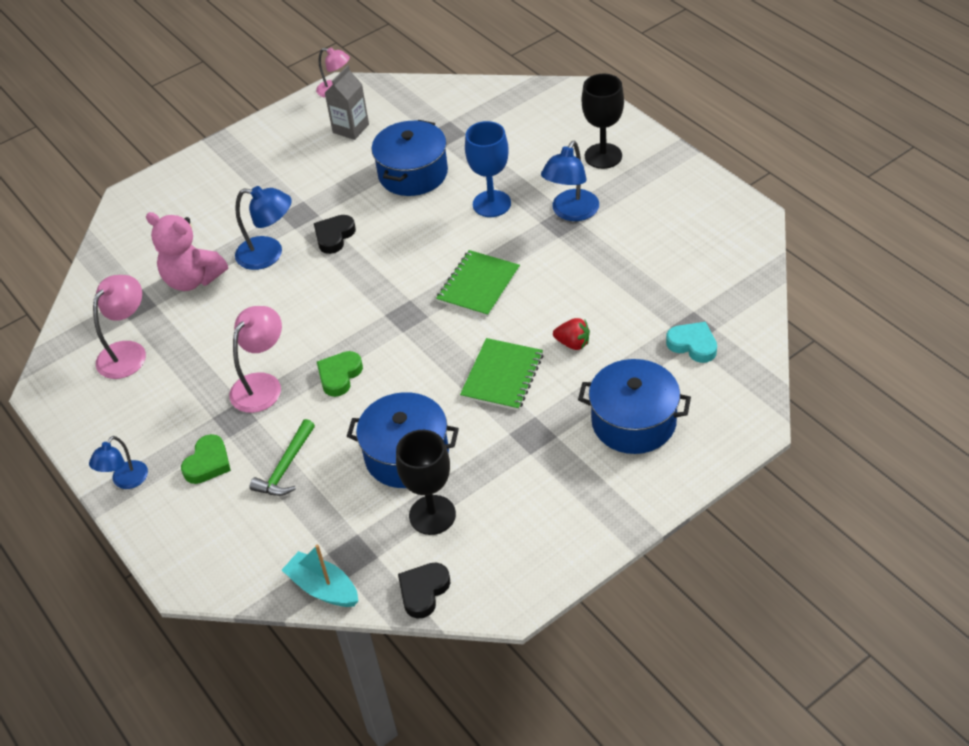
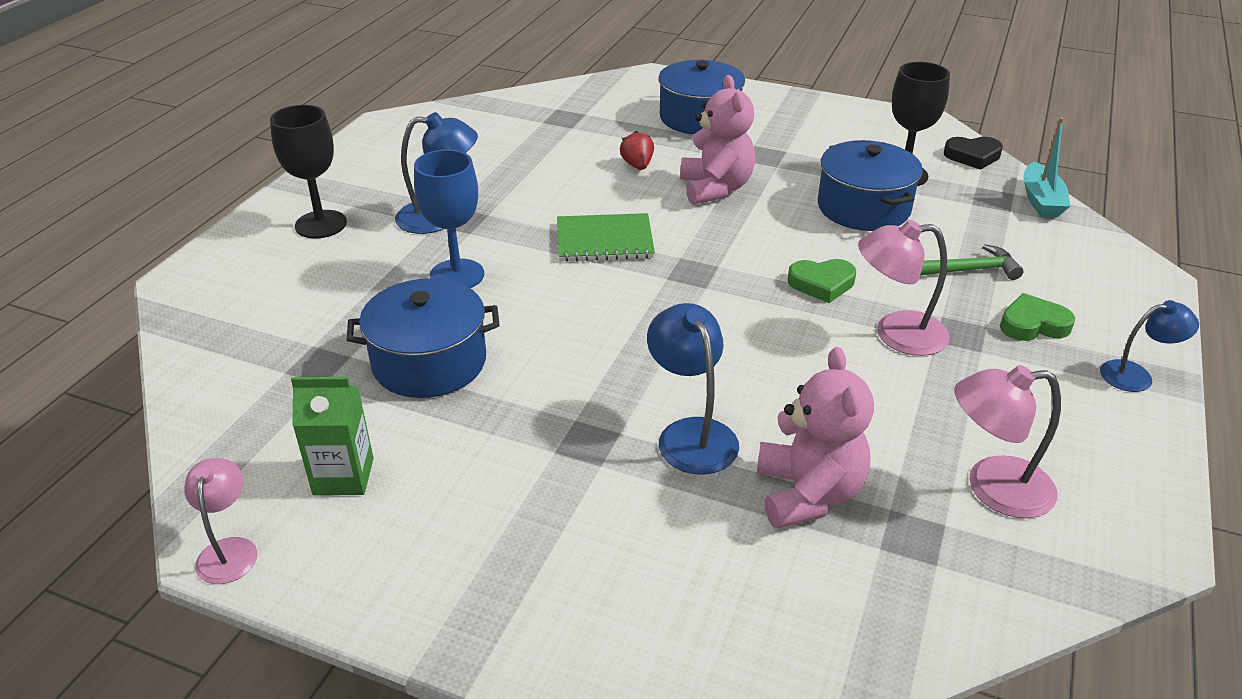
camera: 125 degrees left, 10 degrees down
(334, 236) = (607, 384): black heart -> none
(351, 128) = (343, 476): grey carton -> green carton
(502, 376) = (715, 189): green notebook -> pink teddy bear
(693, 345) = (585, 113): turquoise heart -> none

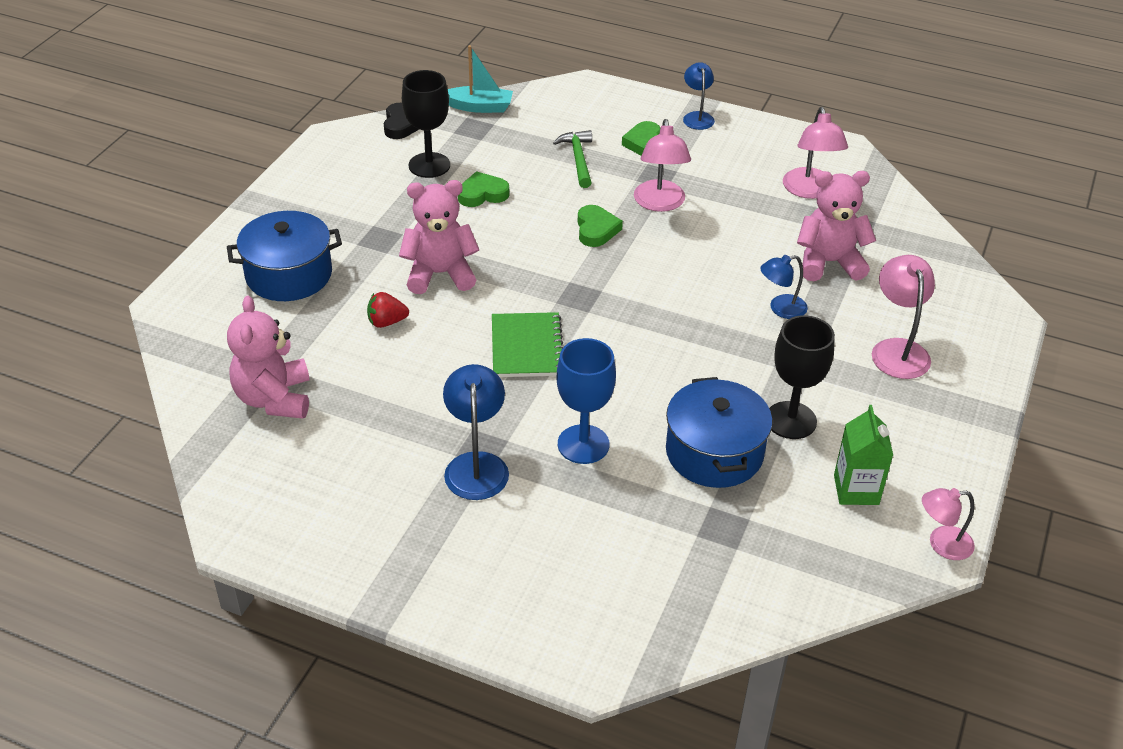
camera: 90 degrees left, 5 degrees up
(321, 224) = (483, 563): black goblet -> black goblet (791, 420)
(535, 124) = (274, 399): none -> pink teddy bear
(610, 552) = (897, 350): none -> pink lamp
(691, 434) = (781, 309): blue lamp -> blue lamp, size x0.66
(863, 208) = (482, 194): blue pot -> green heart

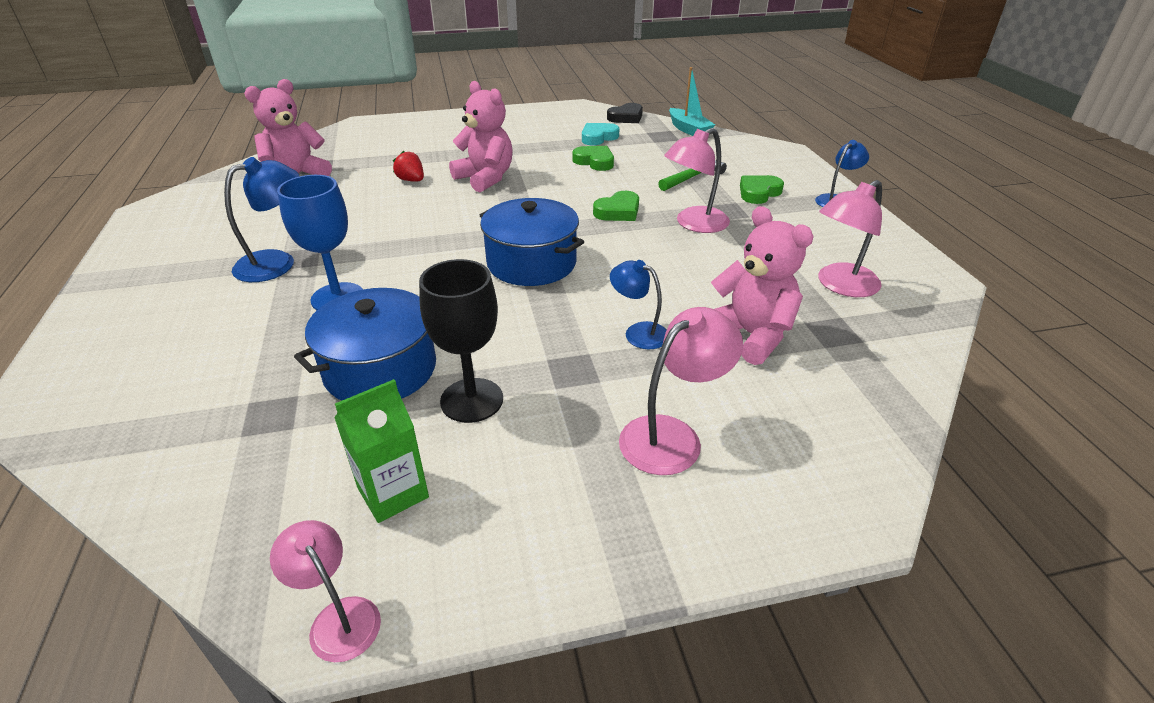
camera: 55 degrees right, 5 degrees down
(289, 275) = (426, 140): blue pot -> blue pot (531, 263)
(429, 165) = (598, 137): black goblet -> turquoise heart
(526, 347) = (438, 234): green notebook -> none

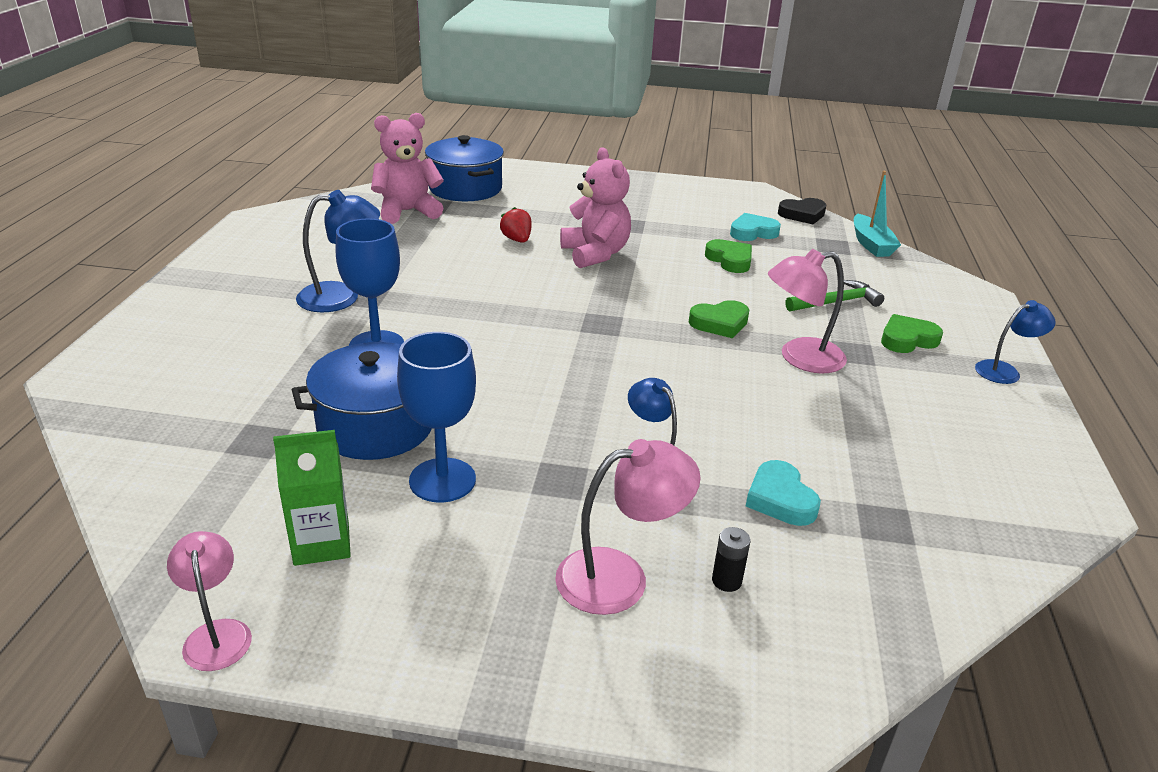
camera: 20 degrees right, 5 degrees down
(472, 400) = (442, 480): black goblet -> blue goblet
(531, 263) = (587, 357): blue pot -> blue pot (465, 188)
(750, 335) = (780, 499): pink teddy bear -> turquoise heart
(754, 412) = (726, 581): none -> black battery
(840, 286) = (933, 473): pink lamp -> none

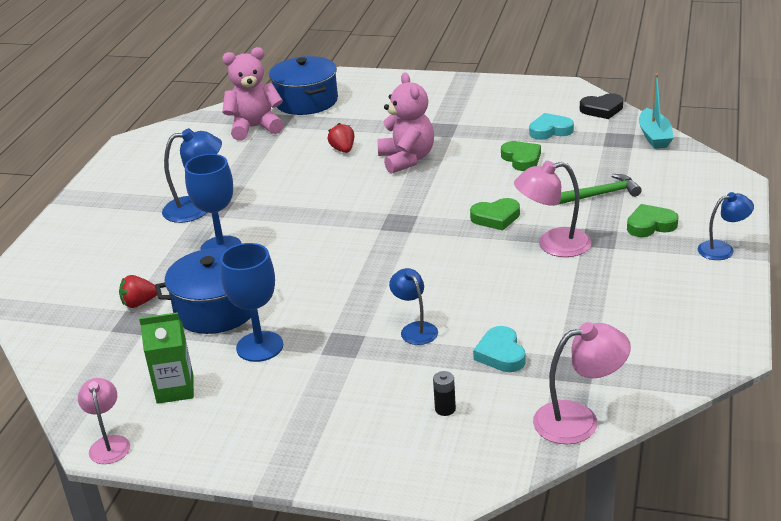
camera: 10 degrees right, 0 degrees up
(266, 414) = (139, 303): none -> red strawberry
(620, 576) = (372, 407): pink lamp -> pink lamp (579, 420)

